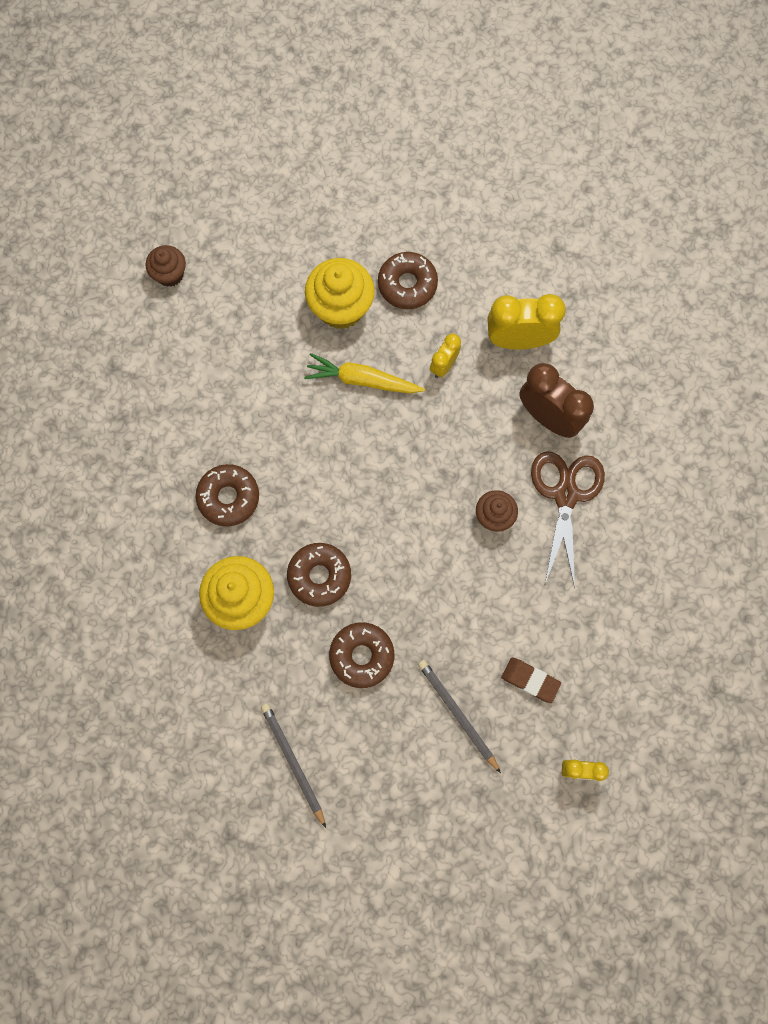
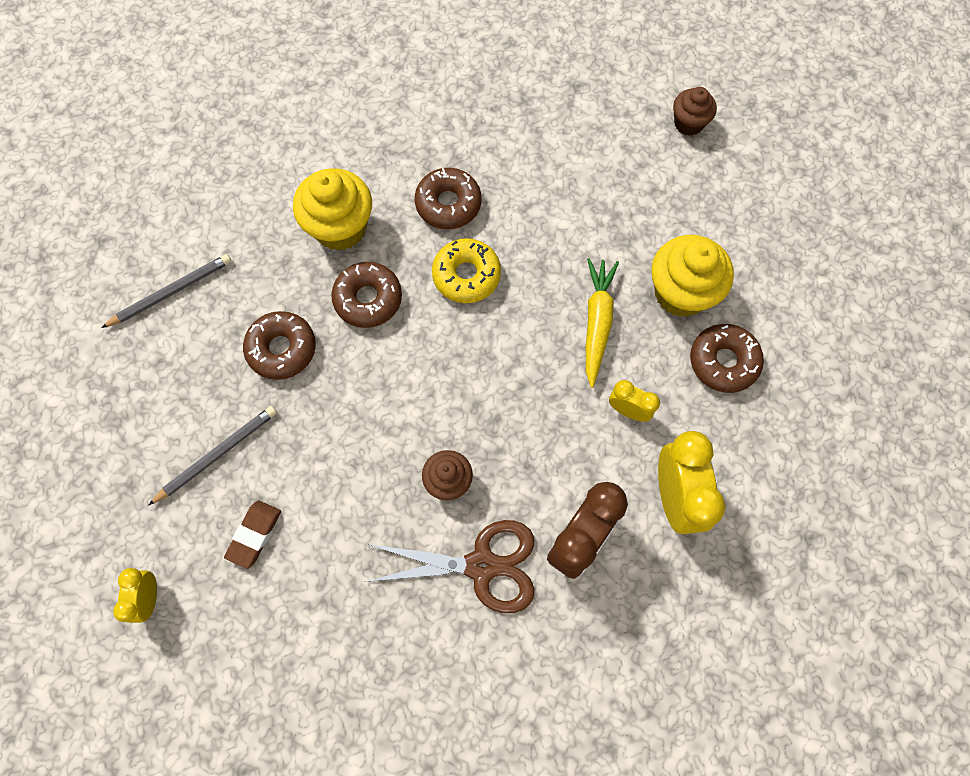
camera: 85 degrees right, 5 degrees down
(305, 486) = (466, 275): none -> yellow donut

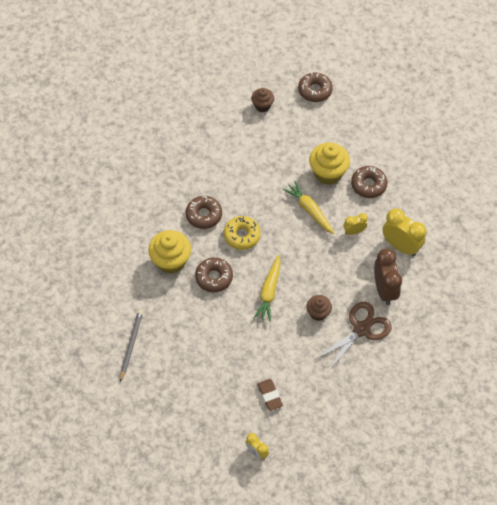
camera: 45 degrees left, 10 degrees down
(217, 454) = (222, 383): grey pencil -> none
(282, 349) = (202, 325): brown donut -> brown donut (315, 90)
(416, 386) = (269, 292): none -> yellow carrot

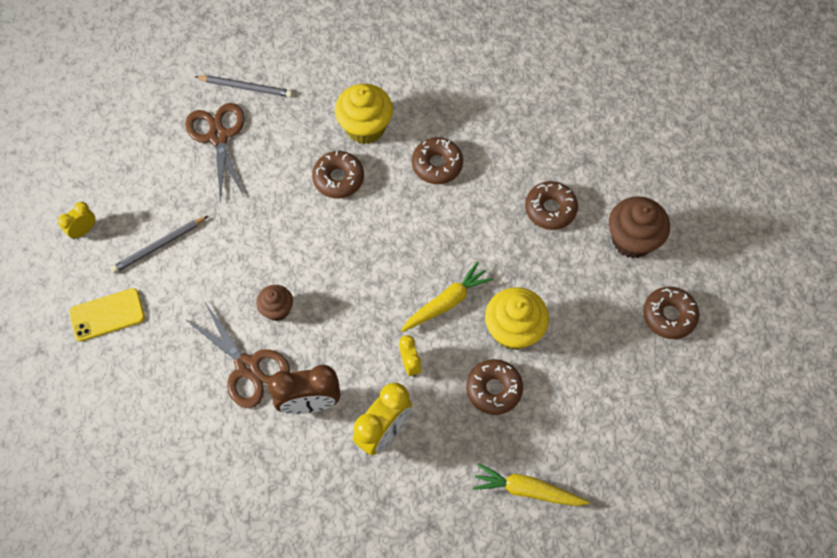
camera: 90 degrees right, 5 degrees up
(175, 361) = (218, 136): none -> brown scissors
(240, 149) = (550, 209): none -> brown donut
(242, 235) = (404, 212): yellow donut -> none
(262, 106) = (632, 240): brown cupcake -> brown cupcake, size x1.70
(269, 292) = (313, 246): yellow carrot -> yellow carrot (527, 490)
(269, 395) = (159, 246): brown eraser -> grey pencil
(326, 426) = (107, 315): none -> yellow phone

